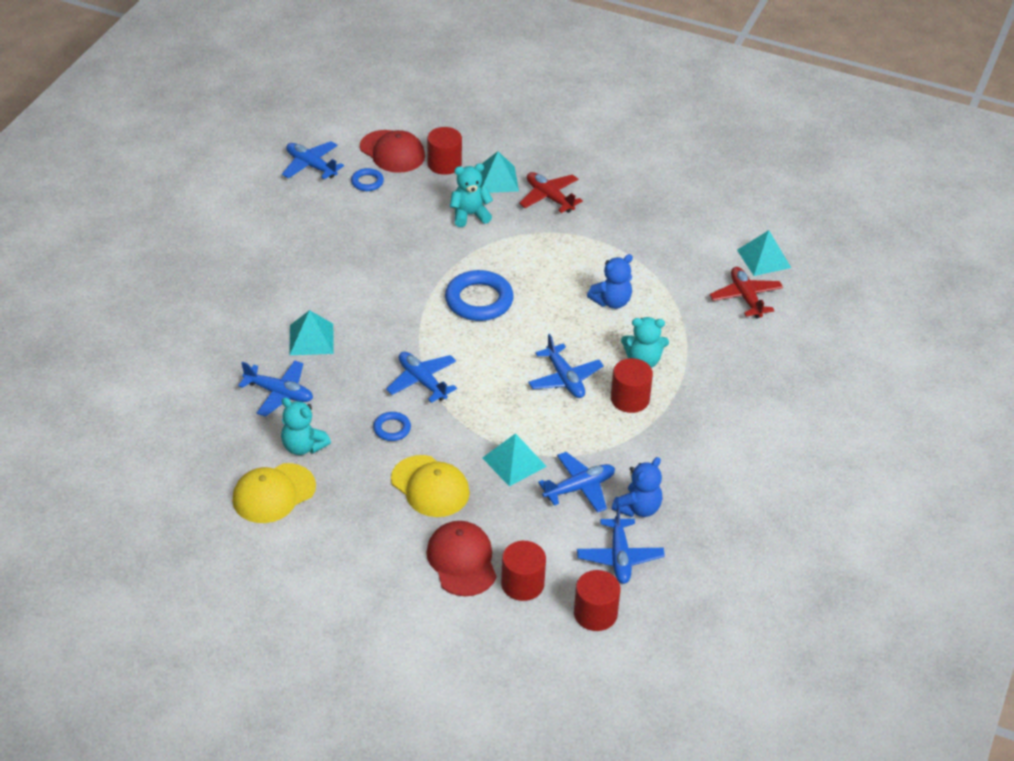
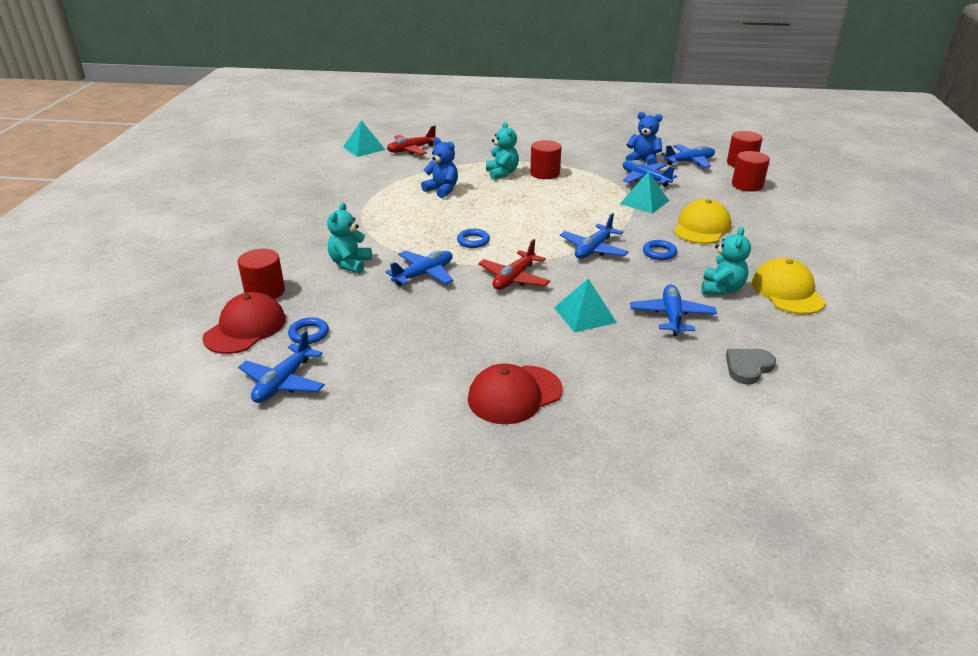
camera: 105 degrees left, 10 degrees down
(185, 410) = (748, 367): none -> grey heart
(273, 493) = (787, 291): yellow cap -> yellow cap turned 135 degrees counterclockwise
(462, 561) = (754, 206): red cap -> red cap (514, 395)
(469, 215) = (350, 264): turquoise teddy bear -> turquoise teddy bear turned 45 degrees clockwise
(479, 300) = (473, 241): blue ring -> blue ring, size x0.51
(497, 179) = (287, 259): turquoise pyramid -> none
(549, 197) = (310, 230): red plane -> red plane (514, 278)
(564, 379) = (542, 196): blue plane -> blue plane (424, 274)

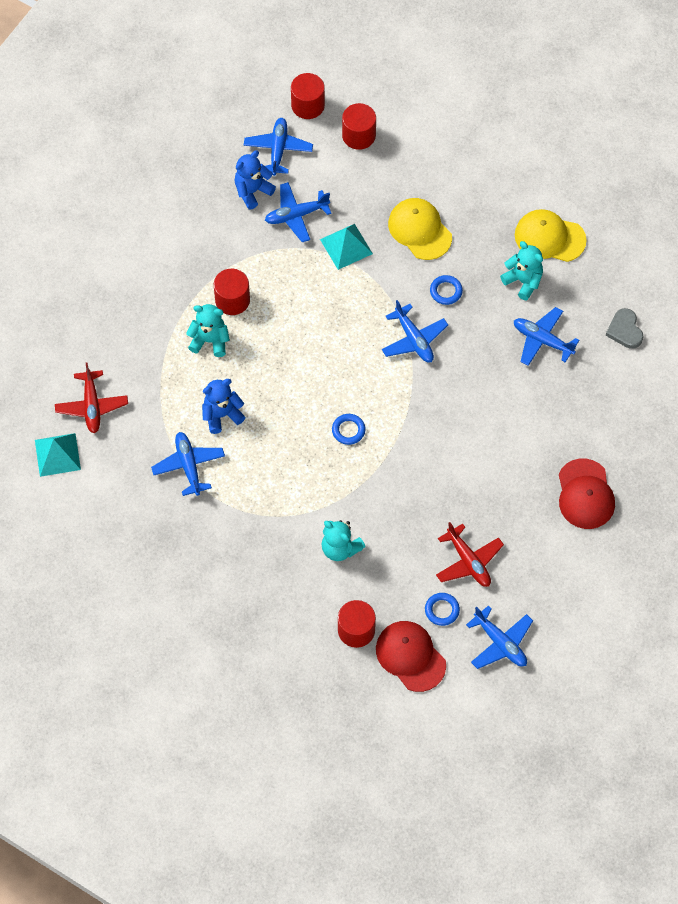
camera: 65 degrees left, 30 degrees up
(424, 274) = (389, 494): blue plane -> blue plane (189, 466)
(514, 278) = (431, 426): red plane -> red plane (468, 561)
(585, 315) = (511, 400): turquoise pyramid -> none

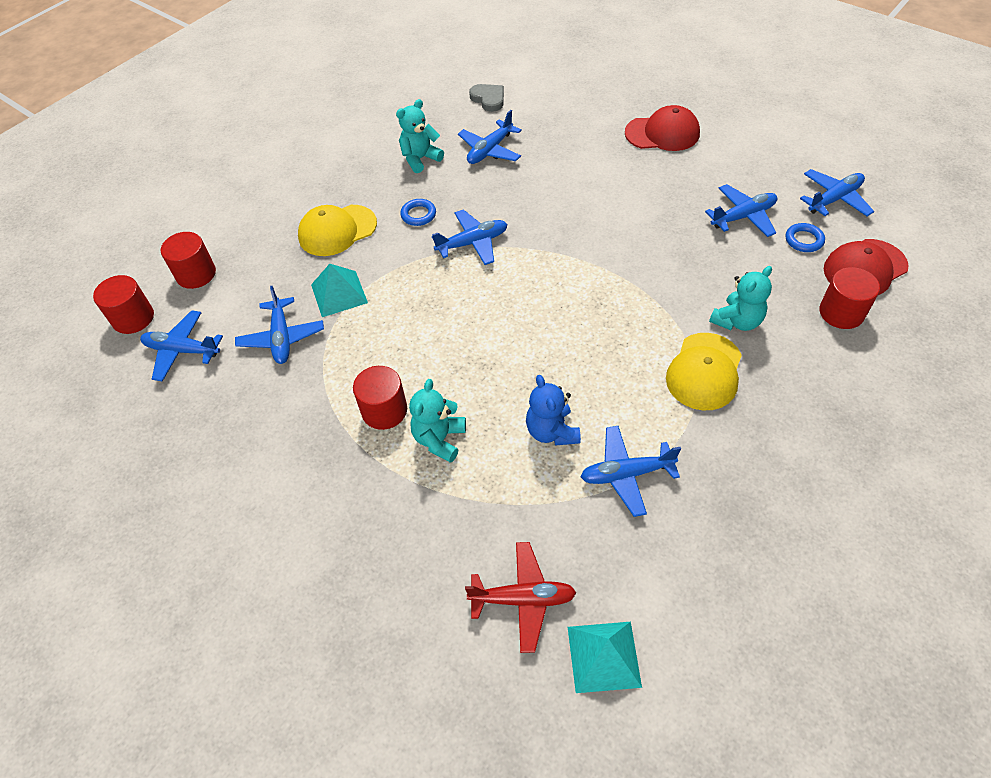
camera: 80 degrees left, 10 degrees down
(252, 191) = (231, 380): blue teddy bear -> none
(348, 430) = (582, 305): blue ring -> none
(468, 561) = (743, 217): red plane -> blue plane
(549, 237) = (375, 139): yellow cap -> yellow cap (704, 371)
(625, 330) = (488, 99): grey heart -> grey heart turned 120 degrees counterclockwise

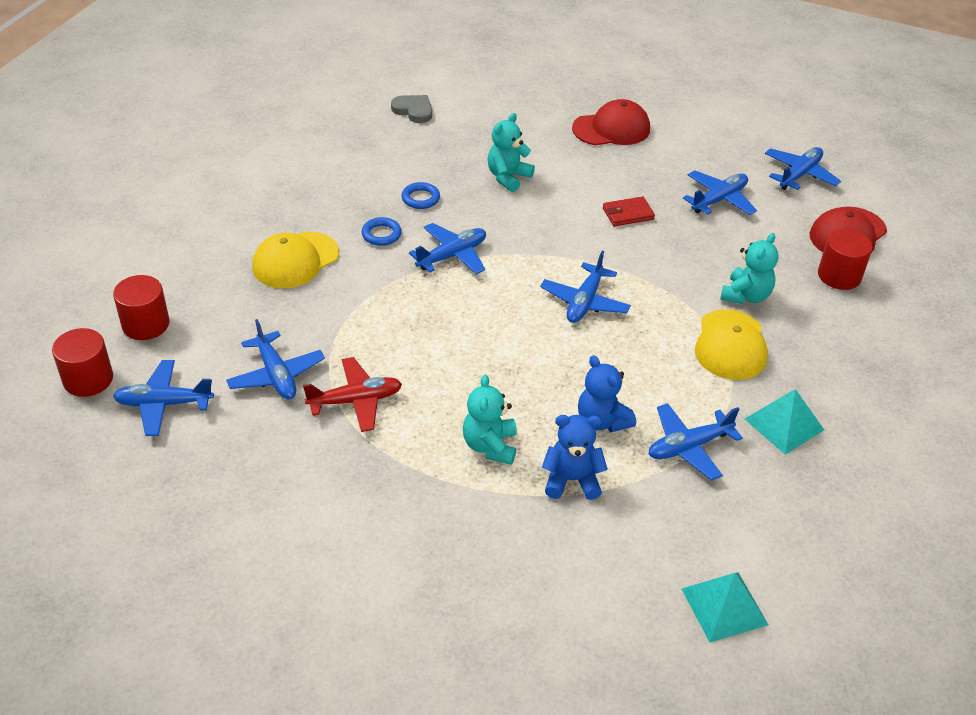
camera: 20 degrees left, 10 degrees down
(339, 293) = (323, 323): turquoise pyramid -> turquoise pyramid (784, 424)
(384, 410) = (420, 428): red cylinder -> none
(420, 159) = (361, 178): turquoise teddy bear -> turquoise teddy bear (508, 177)
(490, 150) = (435, 162): blue plane -> blue plane (584, 302)
(502, 488) = (571, 480): none -> blue teddy bear
(522, 599) = (629, 573): red plane -> red plane (355, 401)
(649, 221) = (628, 214): none -> red wallet
(804, 240) = (783, 215): blue ring -> blue ring (420, 198)

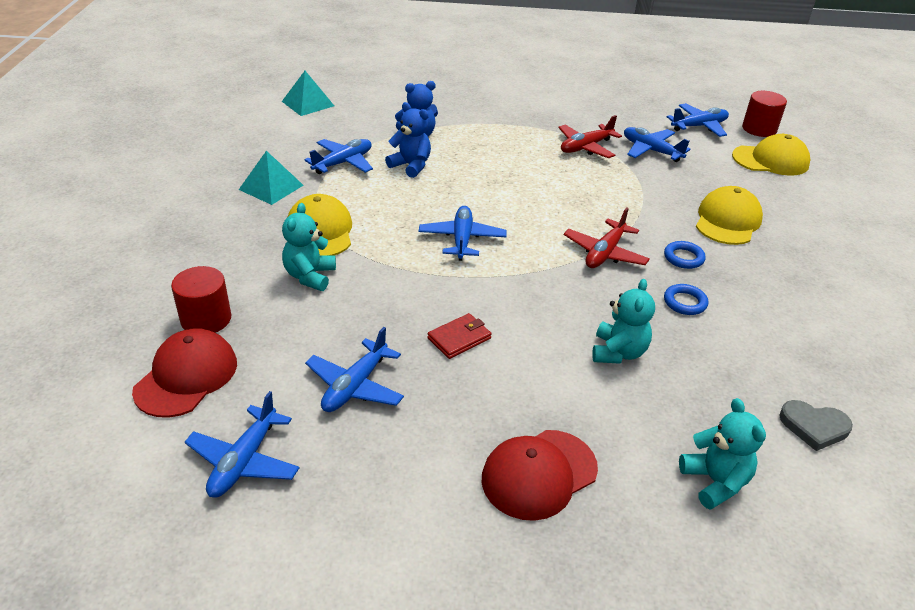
camera: 160 degrees right, 5 degrees down
(145, 324) = (770, 160): red cylinder -> yellow cap
(452, 256) = (605, 253): blue plane -> red plane
(490, 446) = (480, 141): turquoise teddy bear -> turquoise teddy bear (715, 482)

